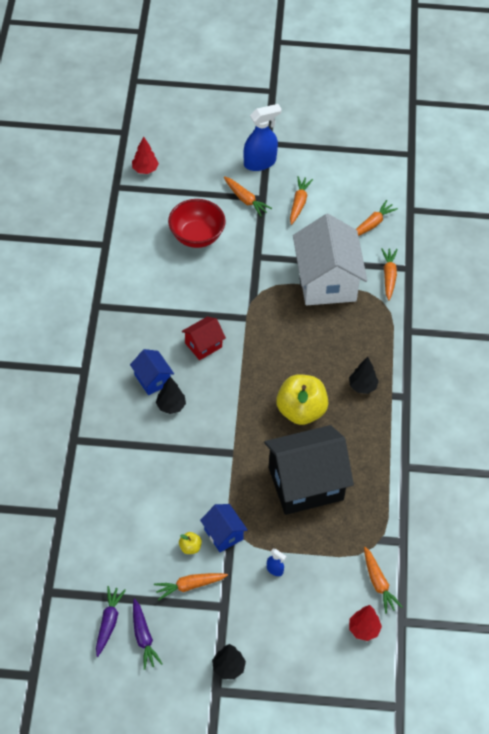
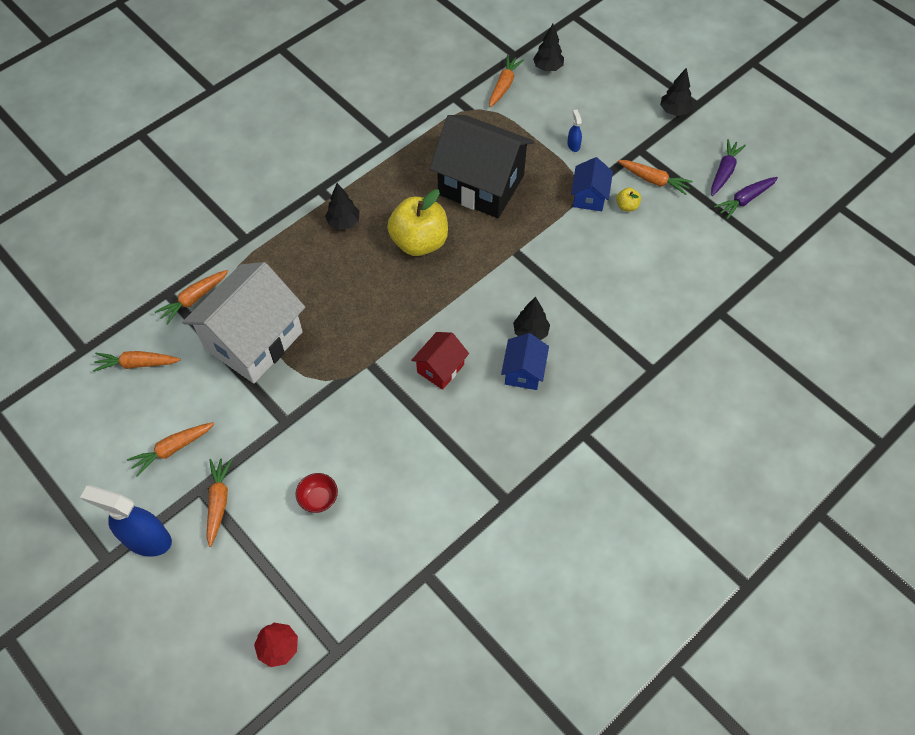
camera: 135 degrees left, 5 degrees up
(196, 236) = (319, 499): red bowl -> red bowl, size x0.51
(203, 345) = (440, 368): red house -> red house turned 60 degrees counterclockwise
(364, 629) = (548, 68): red tree -> black tree

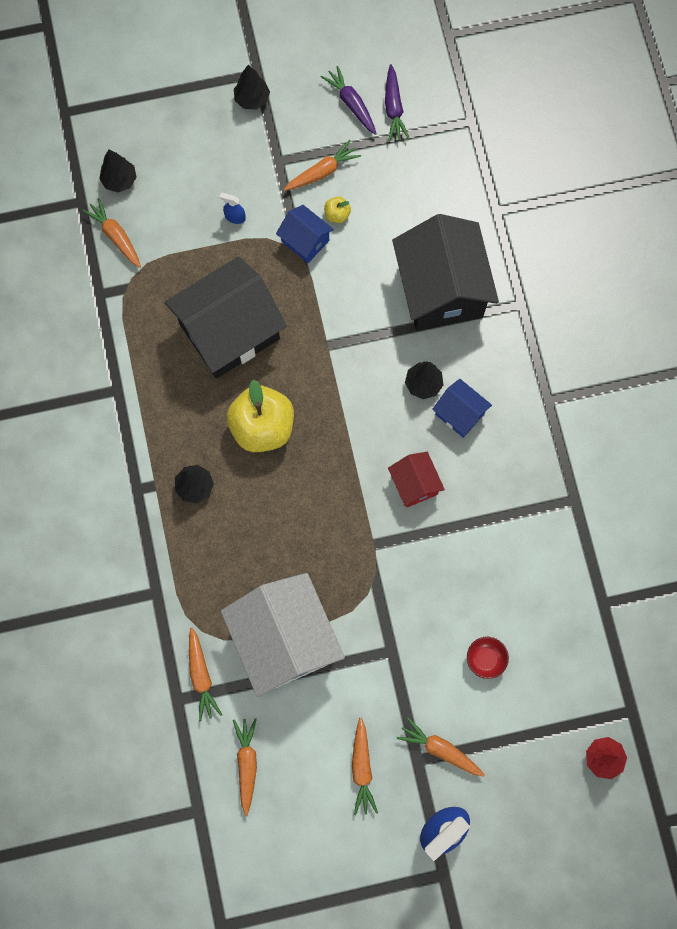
camera: 60 degrees left, 15 degrees up
(137, 364) = (246, 764): orange carrot -> orange carrot turned 150 degrees clockwise
(620, 306) = (441, 290): none -> black house

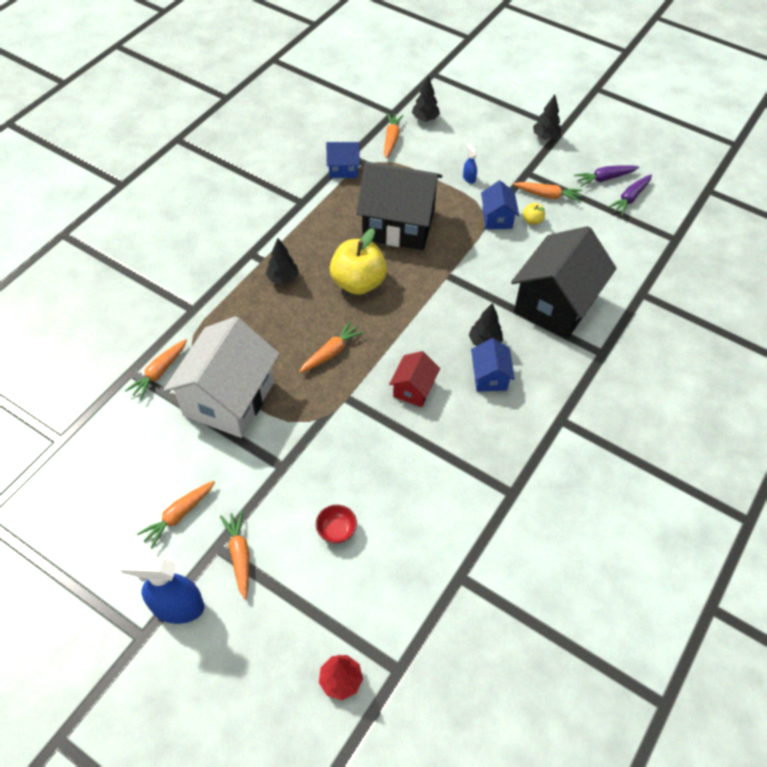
camera: 45 degrees right, 20 degrees down
(111, 315) = (343, 169): none -> blue house
(246, 764) = (119, 443): orange carrot -> orange carrot (331, 352)
(351, 104) = (604, 178): purple carrot -> purple carrot turned 120 degrees counterclockwise

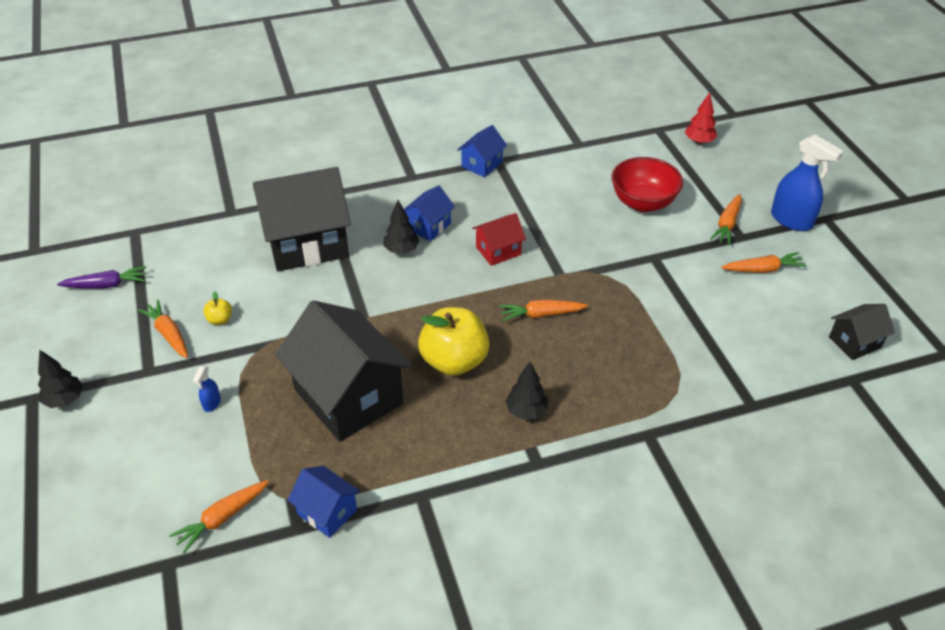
camera: 140 degrees left, 10 degrees down
(67, 480) = (854, 342): none -> black house
(159, 372) = (722, 388): orange carrot -> none
(229, 398) = (666, 328): white house -> none
(336, 530) = (643, 203): red bowl -> red bowl, size x1.98
(425, 119) = (145, 522): black tree -> none
(497, 218) = (247, 342): blue house -> blue house (482, 164)
(604, 178) = (93, 317): purple carrot -> none

